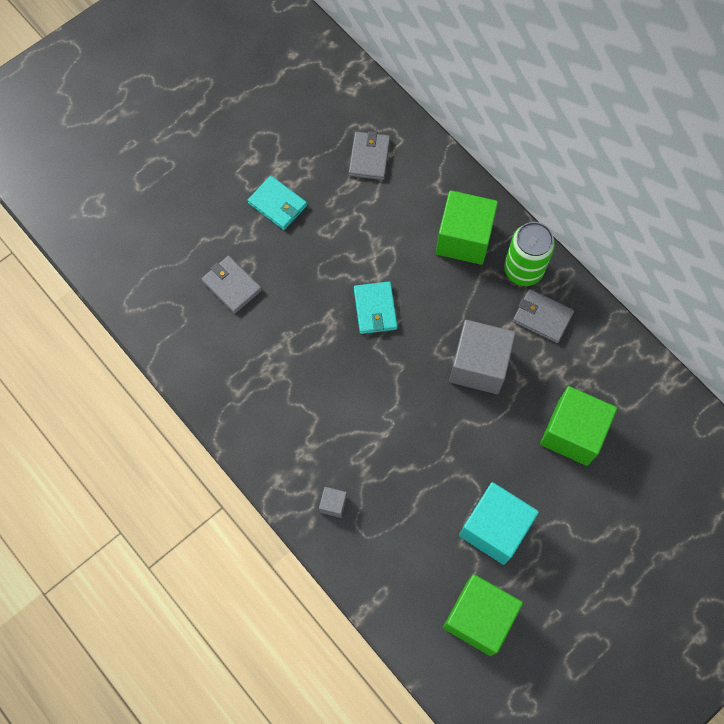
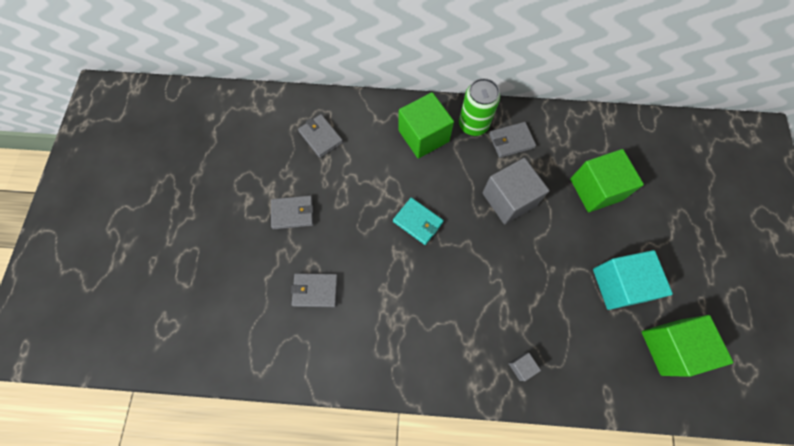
camera: 45 degrees left, 0 degrees up
(277, 204) = (293, 213): turquoise wallet -> grey wallet

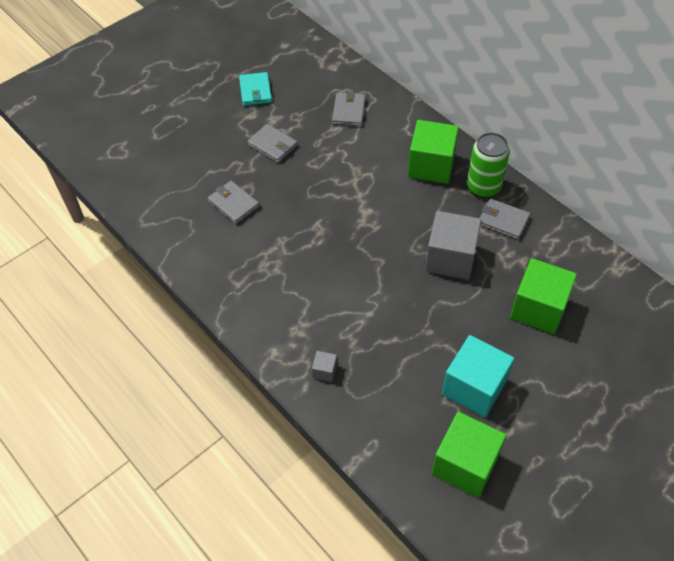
camera: 45 degrees right, 15 degrees down
(418, 222) = (357, 218): turquoise wallet -> turquoise wallet (255, 91)

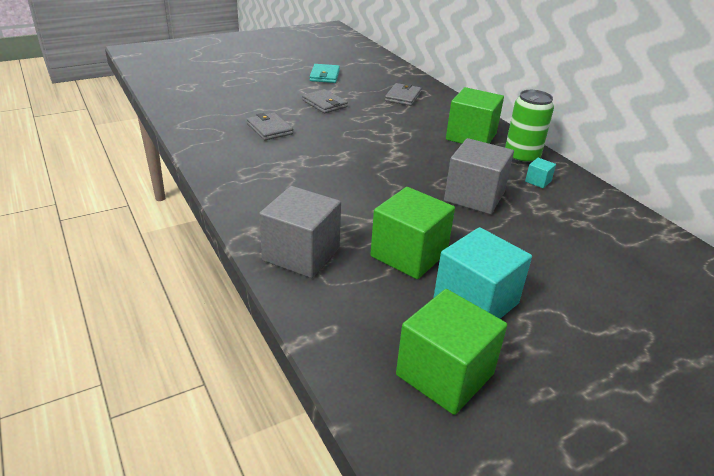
camera: 10 degrees right, 20 degrees down
(324, 371) = (301, 254): grey cube -> grey cube, size x2.33
(503, 221) = (538, 181): grey wallet -> turquoise cube
(538, 308) = (568, 250): green cube -> green cube (409, 254)

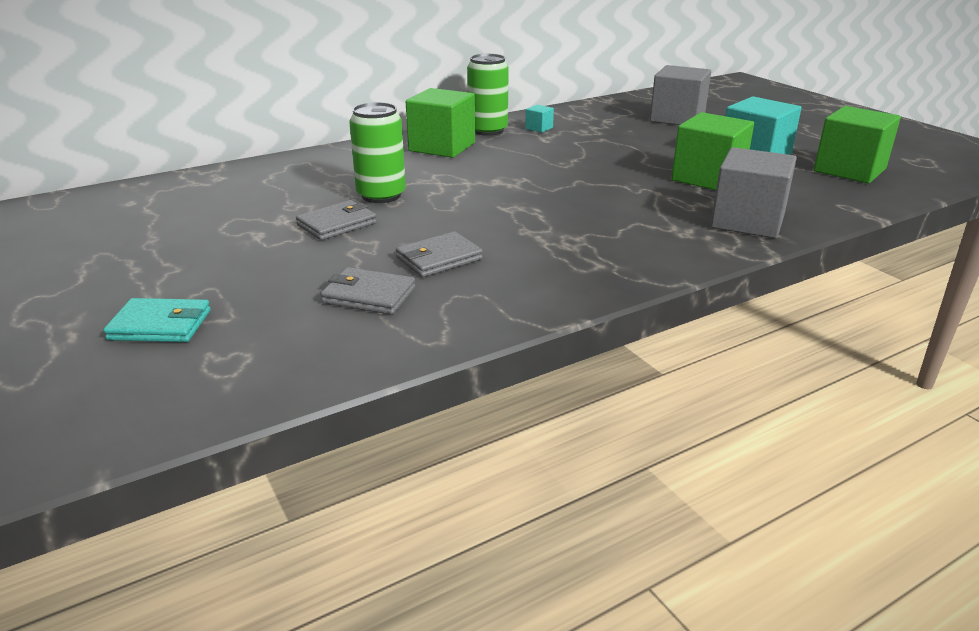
camera: 90 degrees left, 5 degrees down
(324, 76) = (207, 228): turquoise wallet -> turquoise wallet (160, 325)
(368, 115) = (381, 195): none -> green can
(403, 97) = (314, 176): grey wallet -> grey wallet (369, 295)
(474, 196) = (583, 151): grey cube -> grey cube (677, 118)

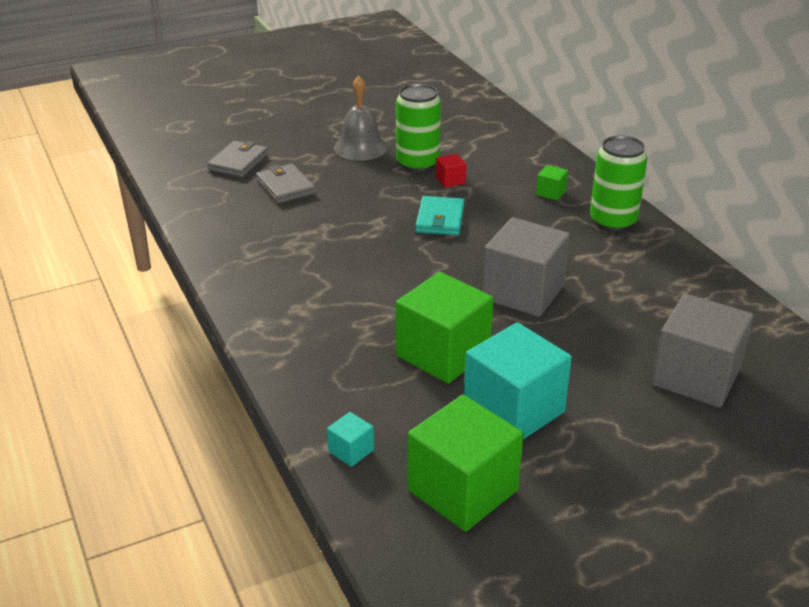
camera: 95 degrees right, 5 degrees up
(160, 325) = (229, 105): turquoise wallet -> turquoise wallet (440, 219)
(337, 224) = (360, 147): grey wallet -> grey bell
(420, 181) = (450, 180): none -> red cube
(442, 147) = (551, 192): green cube -> green cube, size x0.43
(539, 128) = (626, 255): turquoise cube -> turquoise cube (351, 451)
(747, 221) = (314, 353): grey cube -> grey cube (523, 292)

